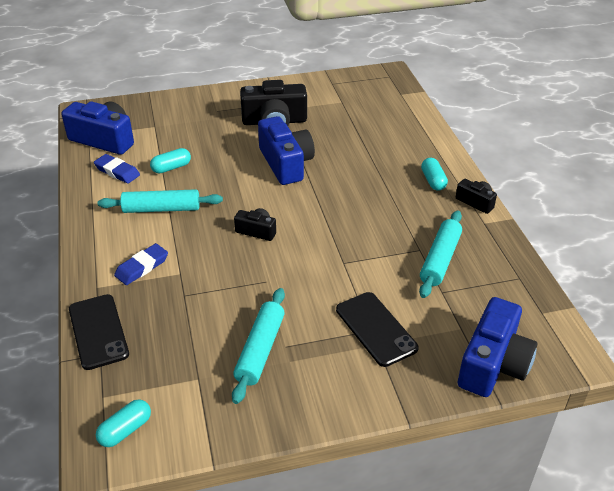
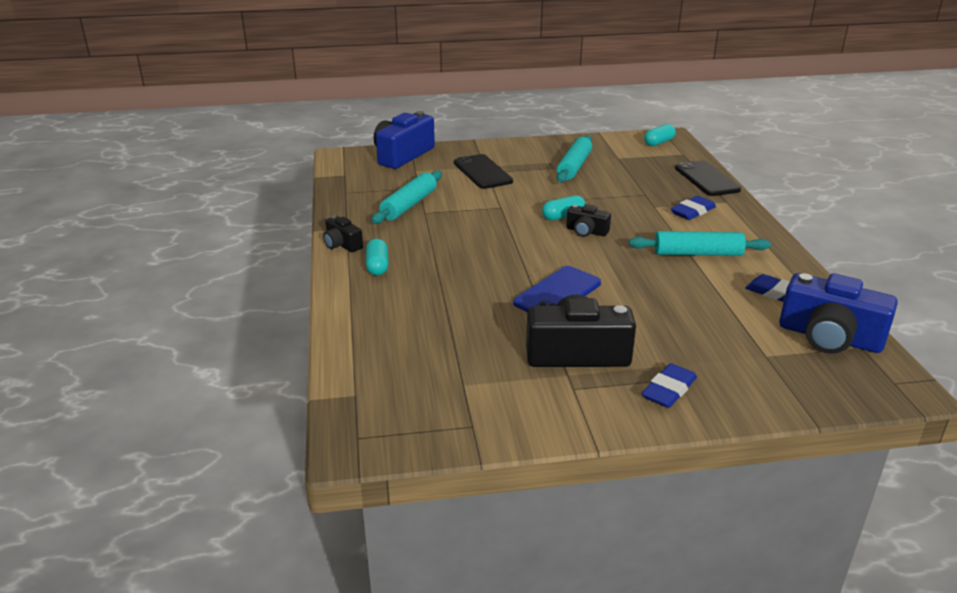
camera: 175 degrees left, 10 degrees down
(171, 168) = (708, 295): turquoise capsule -> turquoise capsule (563, 216)
(223, 104) = (668, 390): none -> blue eraser
(286, 163) = (557, 293): blue camera -> blue phone

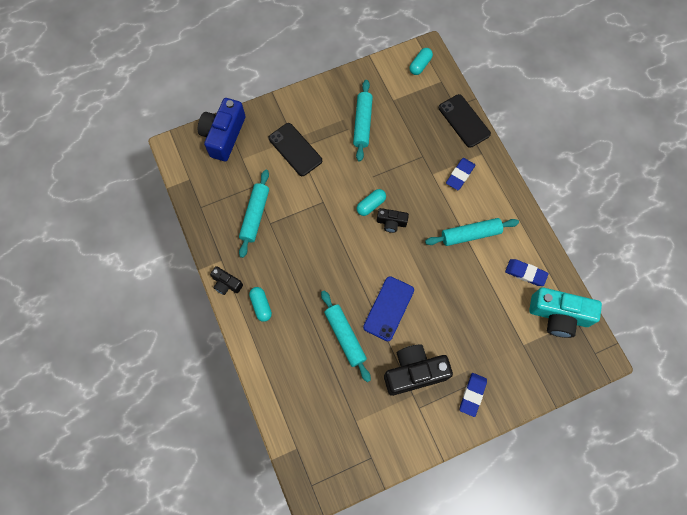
camera: 15 degrees left, 40 degrees up
(482, 306) = (345, 337): none -> turquoise rolling pin
(829, 337) = (558, 315): blue camera -> turquoise camera

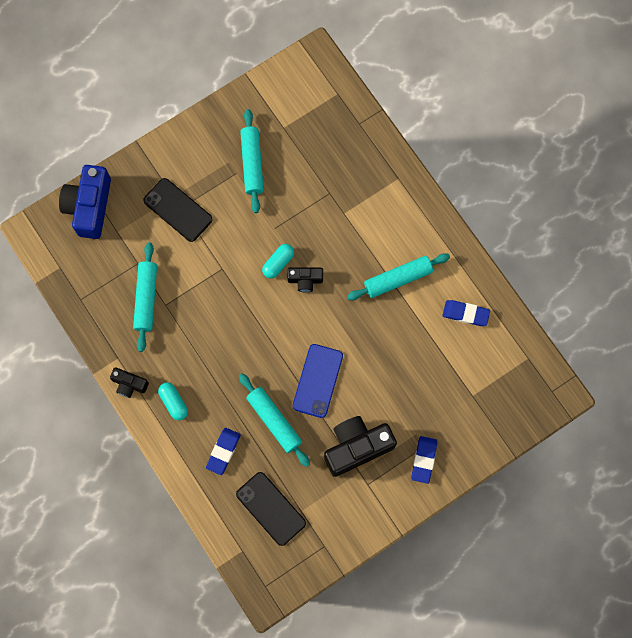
camera: 10 degrees left, 5 degrees up
(420, 65) = (309, 77): turquoise capsule -> none
(460, 175) = (376, 209): blue eraser -> blue eraser (223, 451)
(464, 121) = (372, 140): black phone -> black phone (271, 508)
(558, 315) = (507, 356): turquoise camera -> none

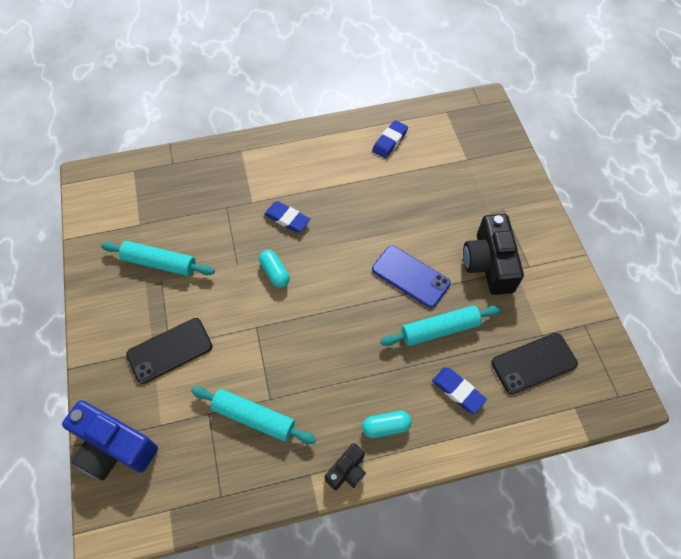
camera: 70 degrees left, 15 degrees down
(305, 280) = (303, 255): black camera -> none
(398, 279) = (336, 180): turquoise rolling pin -> none
(423, 460) = (517, 213): blue eraser -> blue eraser (287, 219)

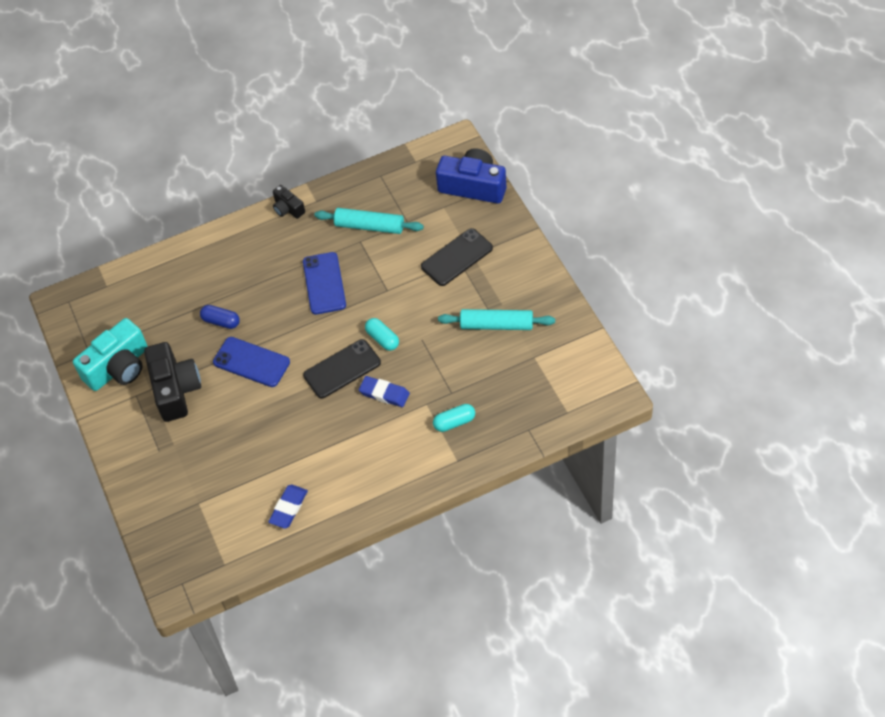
camera: 175 degrees right, 5 degrees down
(321, 351) = (324, 283): none -> blue phone
(347, 471) = (288, 208): black camera -> black camera turned 75 degrees counterclockwise
(386, 427) = (261, 242): turquoise capsule -> turquoise capsule (454, 422)
(439, 329) = (221, 321): turquoise rolling pin -> blue capsule
(458, 391) = (203, 278): blue eraser -> none
(533, 363) = (138, 311): black phone -> black phone (342, 369)
(550, 300) = (118, 367): none -> turquoise camera

